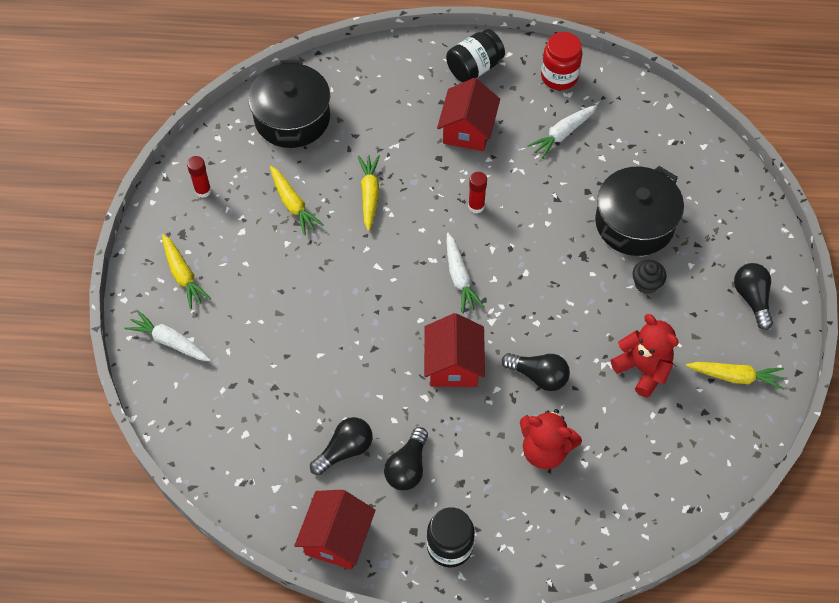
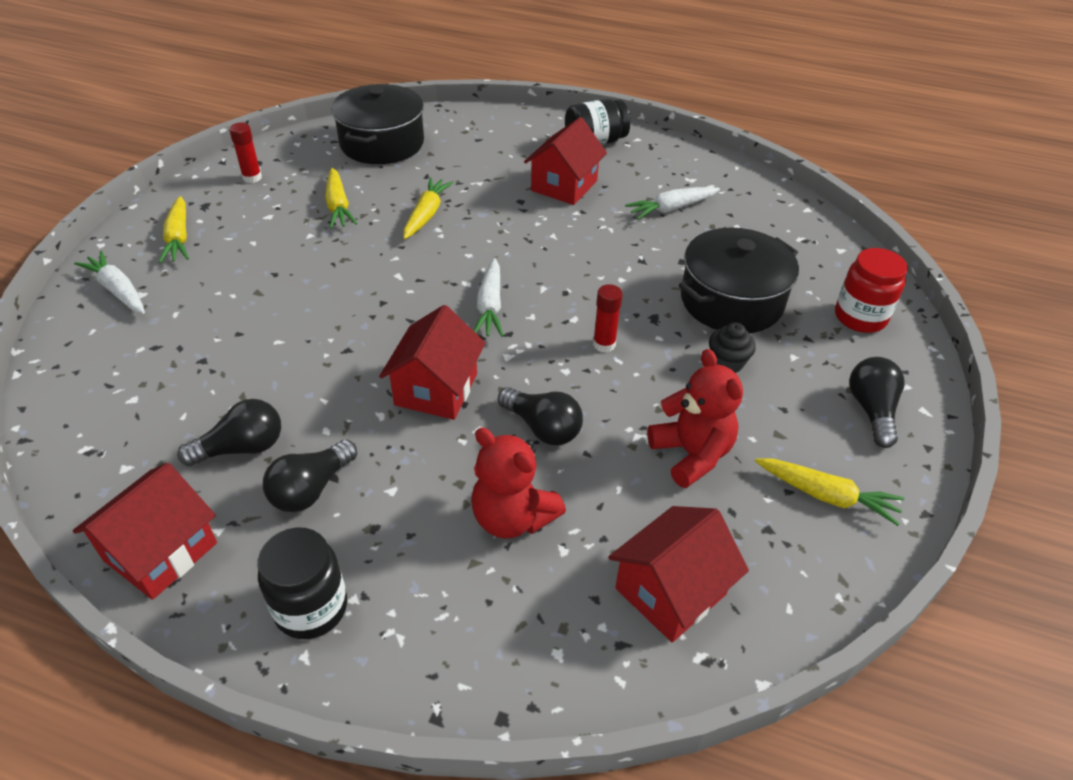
camera: 15 degrees right, 15 degrees down
(476, 206) = (542, 247): red glue stick -> red glue stick (604, 344)
(559, 77) = (686, 164): red jar -> red jar (860, 317)
(657, 472) = (670, 591): none -> red house

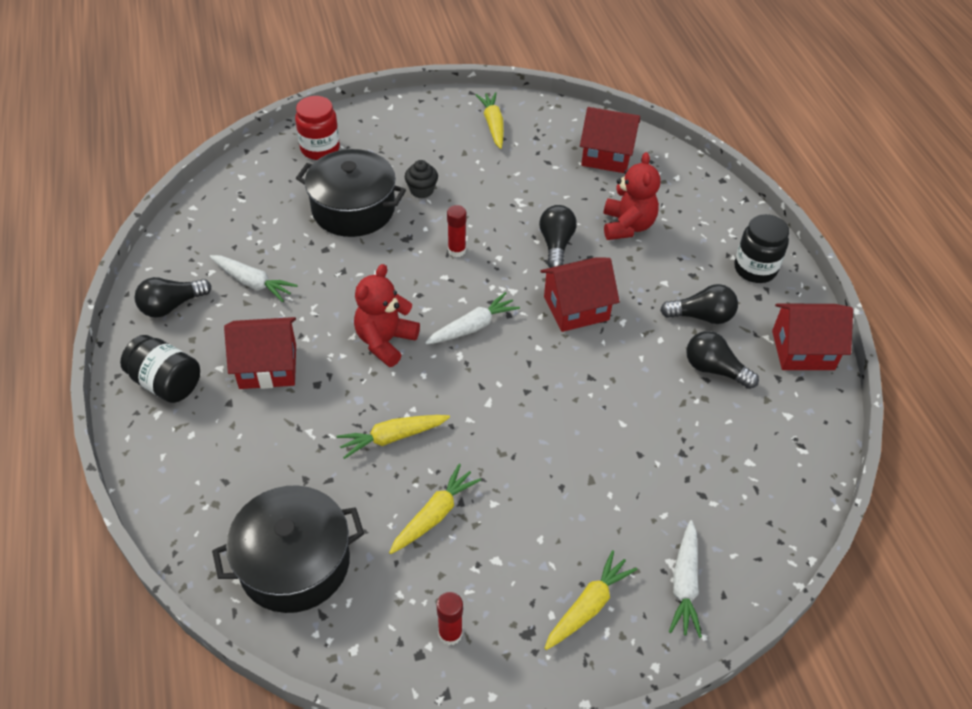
camera: 125 degrees left, 5 degrees up
(691, 454) = (513, 179): red teddy bear -> red teddy bear (385, 341)
(871, 410) = (409, 125): black light bulb -> black light bulb (172, 306)

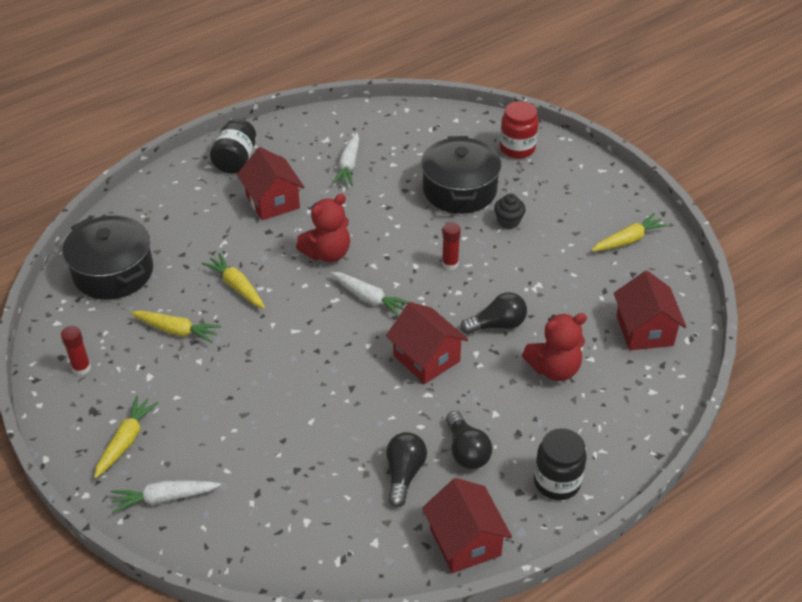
camera: 70 degrees right, 5 degrees down
(172, 306) = (305, 136): black light bulb -> none
(385, 341) = (327, 253): red teddy bear -> red teddy bear turned 135 degrees clockwise
(588, 606) = (126, 441): yellow carrot -> yellow carrot turned 90 degrees counterclockwise

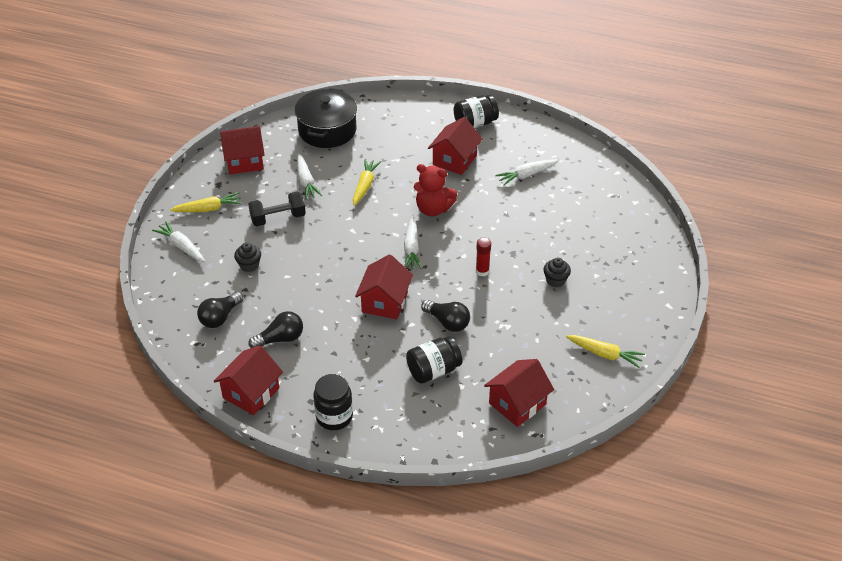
camera: 55 degrees right, 0 degrees up
(81, 368) = (244, 161): red glue stick -> red house
(176, 330) = (306, 181): yellow carrot -> white carrot
(210, 384) = (278, 218): none -> black dumbbell
(261, 447) = (249, 265): none -> black cupcake
(459, 190) = (561, 240): black pot -> none
(466, 451) = (323, 359): black light bulb -> black light bulb (220, 317)
(517, 148) = (640, 248): red jar -> none
(554, 369) = (433, 370): red teddy bear -> black jar

